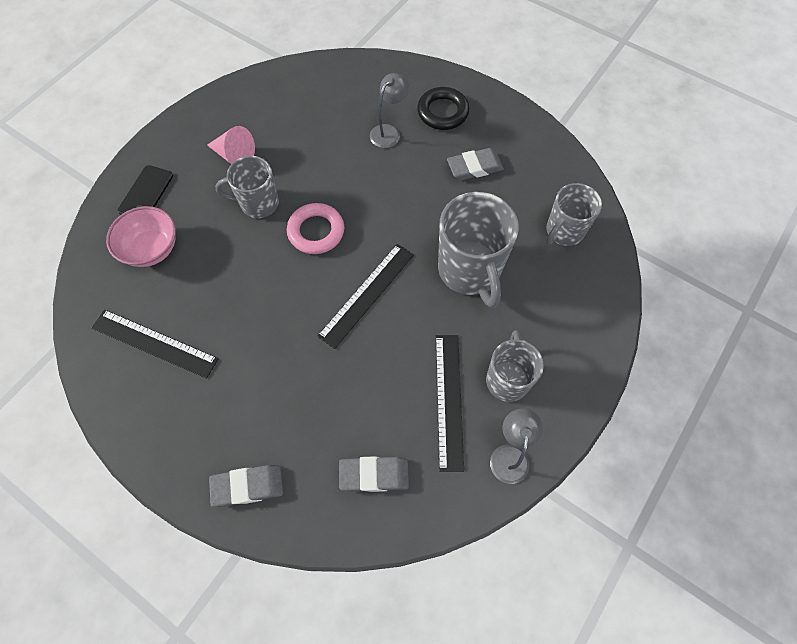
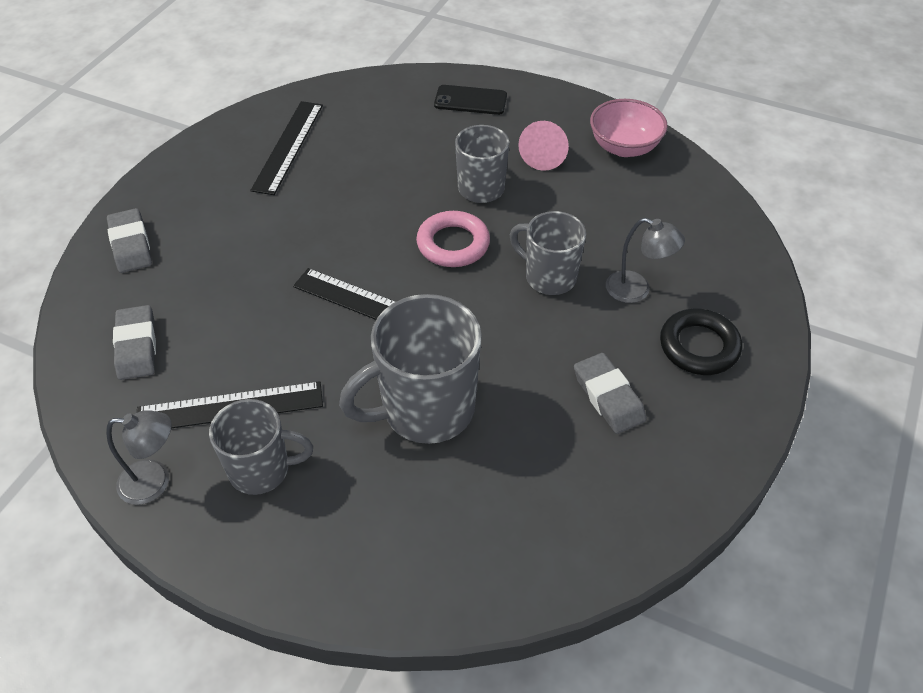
camera: 80 degrees right, 15 degrees down
(151, 249) = (400, 120): pink bowl -> pink bowl (624, 147)
(564, 231) = (521, 526): grey mug -> grey mug (549, 277)

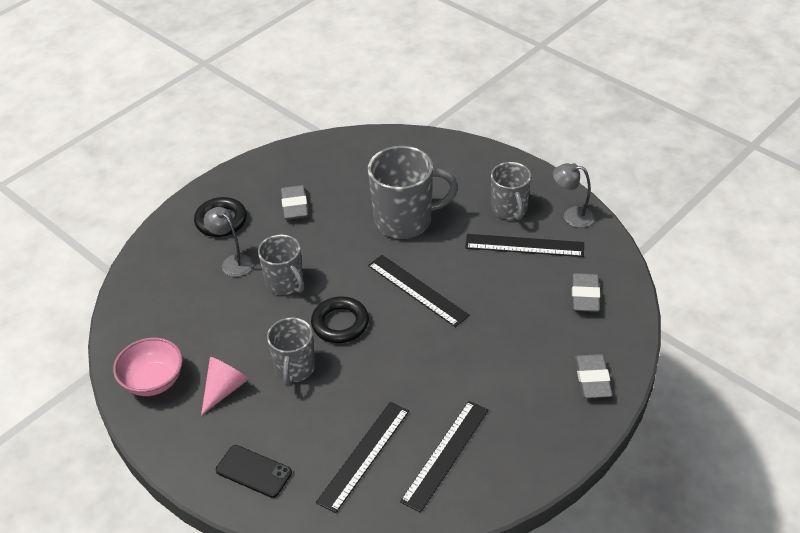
camera: 160 degrees left, 5 degrees down
(261, 470) = (509, 210): grey mug -> grey mug turned 120 degrees counterclockwise
(370, 131) = (364, 455): none -> black ruler
(453, 244) = (340, 323): pink ring -> black ring

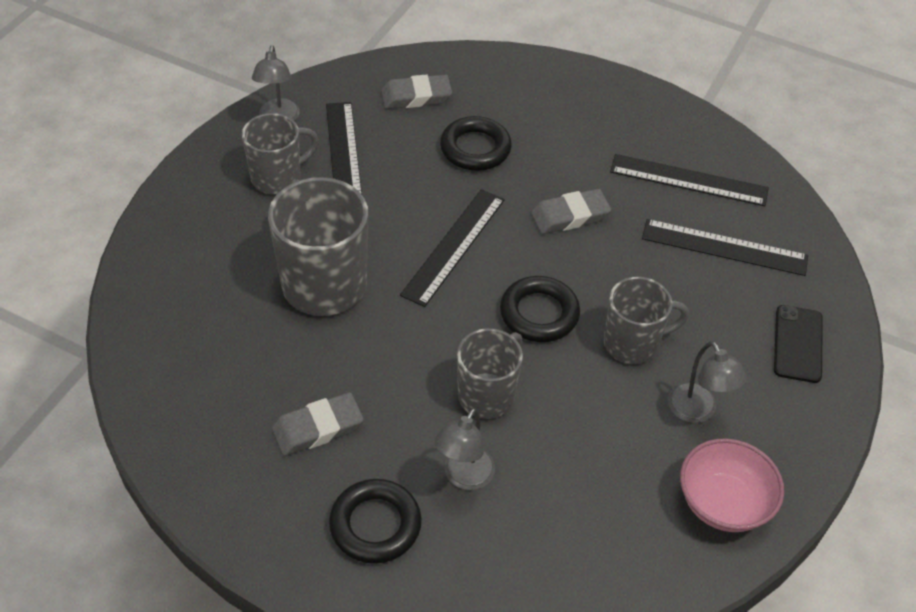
camera: 110 degrees left, 5 degrees up
(224, 389) = (697, 412): pink cone -> grey lamp
(516, 321) = (475, 149): none -> black ring
(592, 379) = (538, 81): grey eraser -> grey eraser (570, 216)

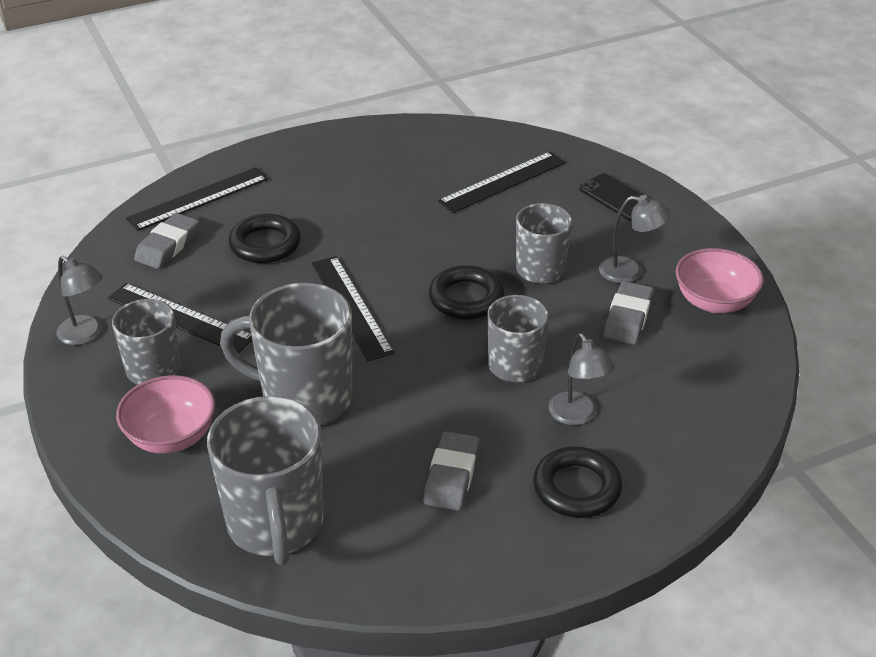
camera: 50 degrees left, 10 degrees down
(178, 349) = (275, 525): none -> grey mug
(217, 233) = (171, 436): none -> pink bowl
(570, 216) = (391, 234): grey eraser -> grey eraser (628, 317)
(688, 180) = (424, 163): black ruler -> black ruler (198, 198)

